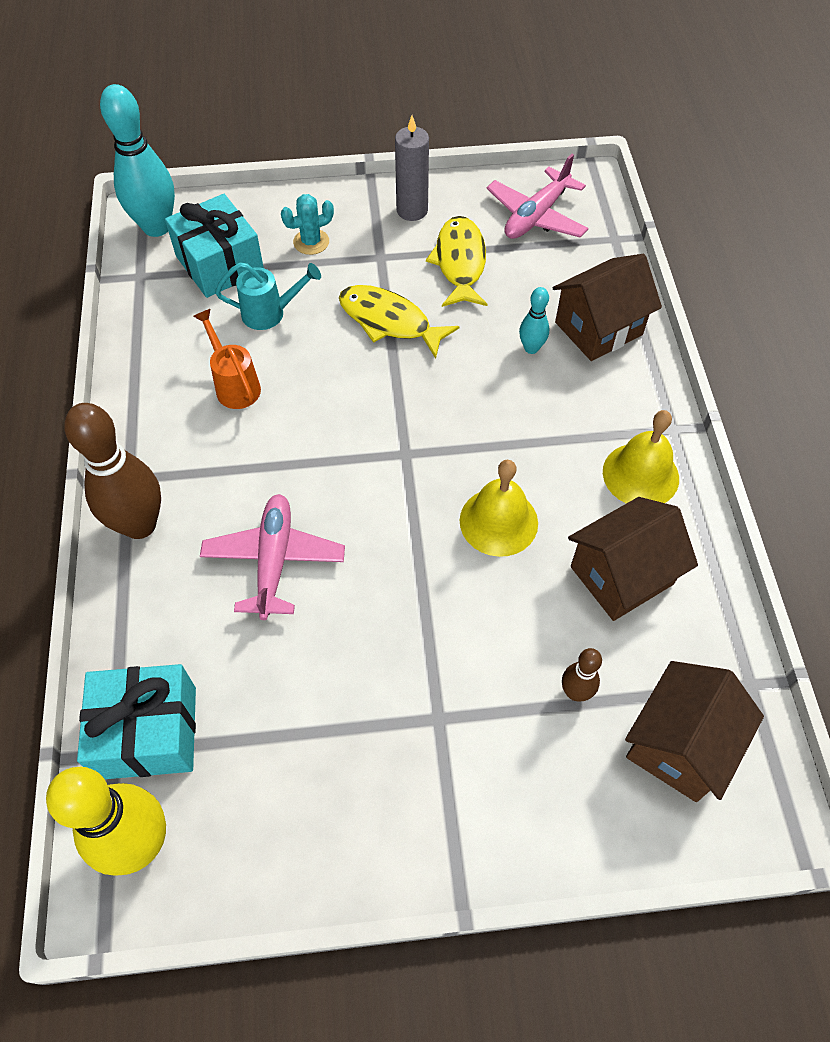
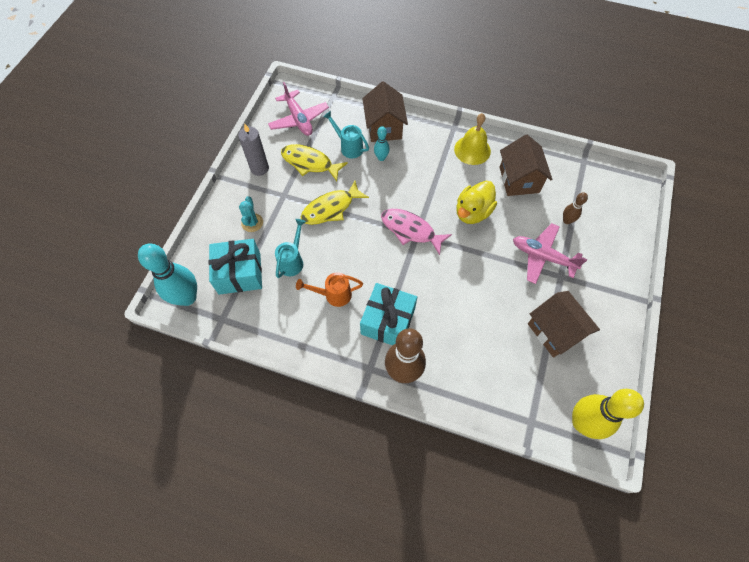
camera: 65 degrees left, 5 degrees up
(148, 732) = (526, 402): turquoise gift -> turquoise gift (388, 321)
(274, 561) = (453, 313): pink plane -> pink plane (542, 257)
(407, 442) = (410, 230): none -> pink fish
(498, 521) = (472, 212): yellow bell -> yellow duck
(524, 298) = (349, 147): none -> turquoise watering can
(679, 745) = (601, 196): brown house -> brown house (554, 331)

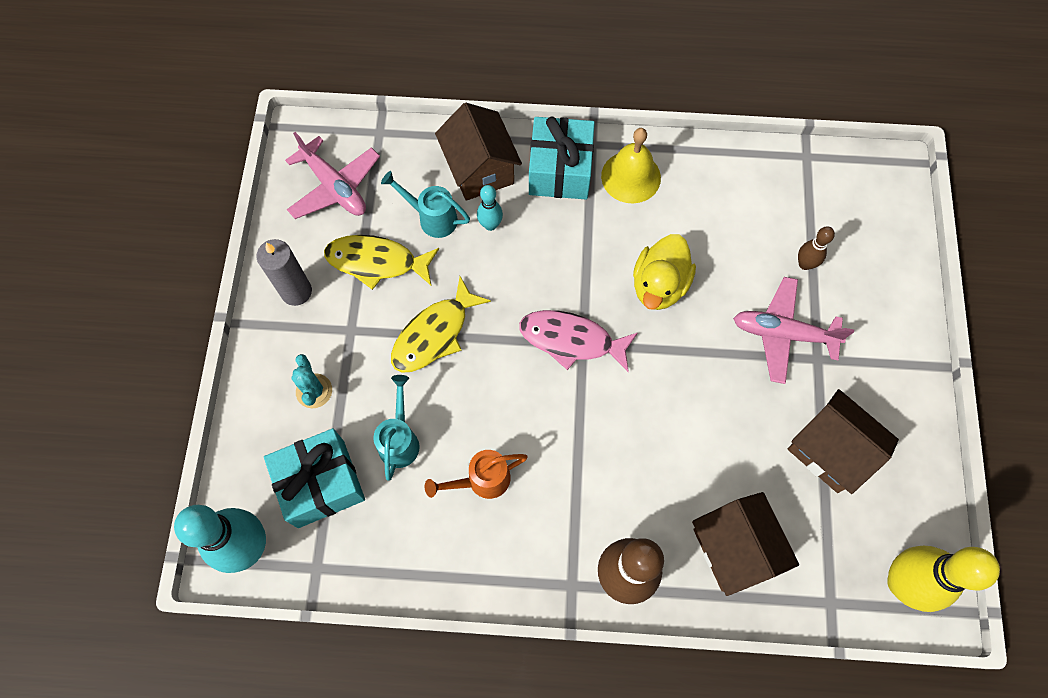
camera: 15 degrees left, 5 degrees up
(388, 321) = (578, 501): turquoise gift -> turquoise gift (560, 170)
(519, 180) = (716, 212): brown house -> brown house (734, 548)

